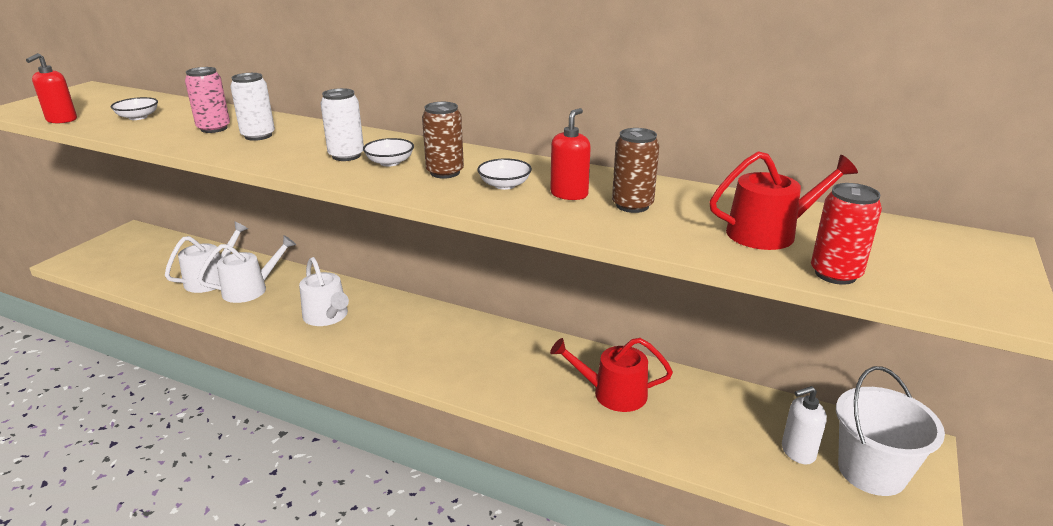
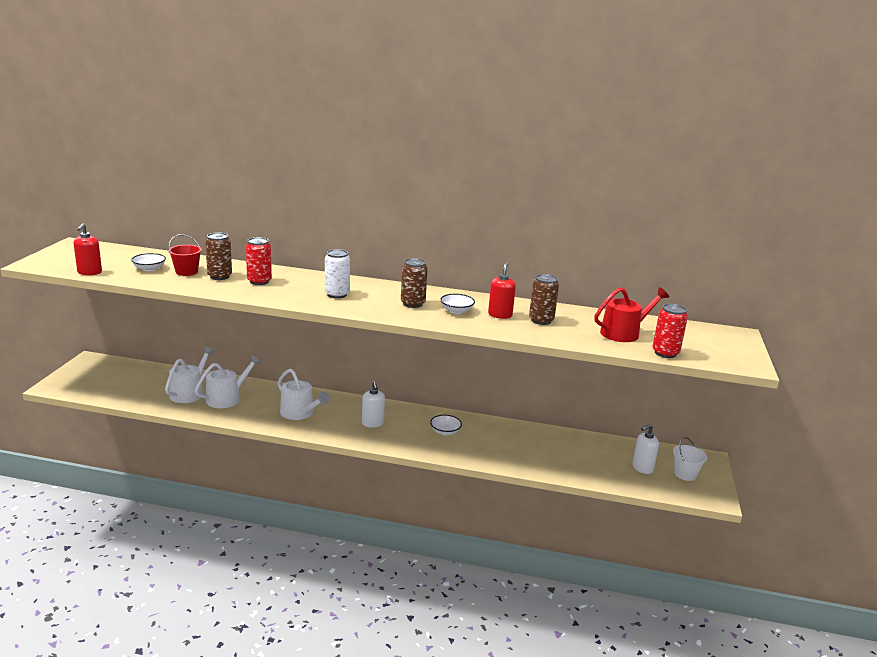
camera: 15 degrees left, 5 degrees down
(179, 122) = (186, 272): none -> red bucket
(214, 128) = (219, 276): pink can -> brown can
(258, 136) = (259, 281): white can -> red can
(390, 162) = (370, 298): white bowl -> white bowl (445, 432)
(414, 339) = (372, 423): none -> white soap dispenser
(613, 393) = (522, 446): red watering can -> none
(871, 471) = (685, 474): white bucket -> white bucket, size x0.58

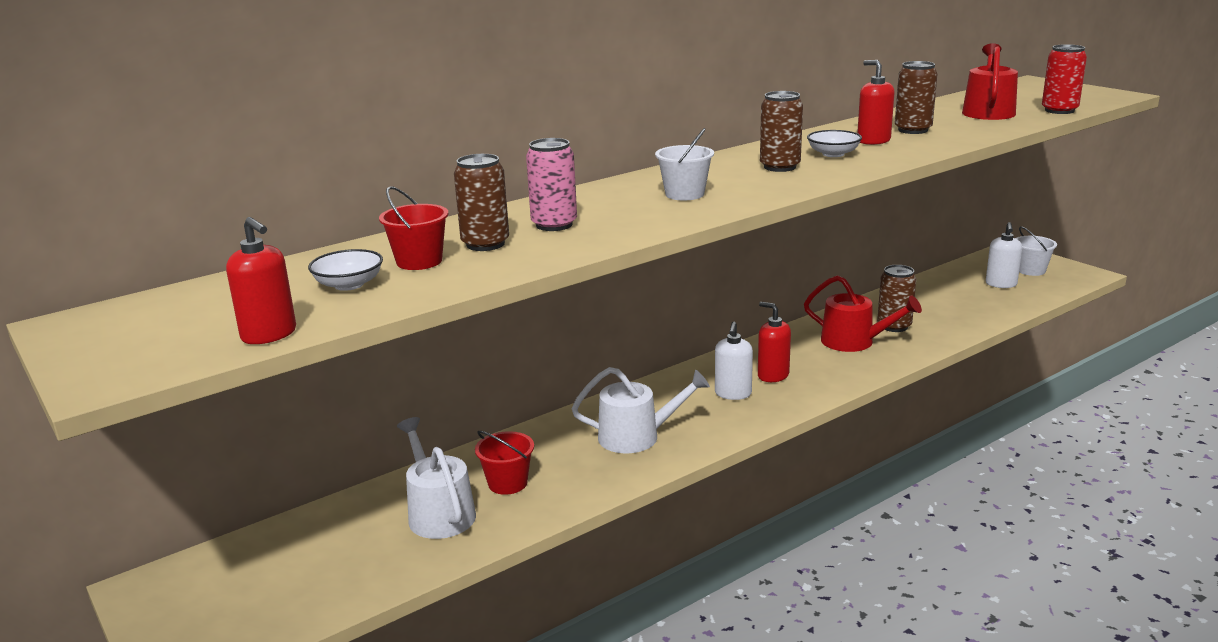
camera: 45 degrees left, 0 degrees up
(227, 398) = (507, 483): white watering can -> red bucket
(259, 281) = (554, 225): red can -> pink can
(337, 294) = (684, 194): white can -> white bucket
(372, 423) = (733, 394): white soap dispenser -> white soap dispenser turned 75 degrees clockwise
(407, 428) = (773, 375): none -> red soap dispenser
(445, 432) = (810, 355): white bowl -> none
(481, 440) = (854, 342): none -> red watering can
(520, 447) = (894, 326): none -> brown can

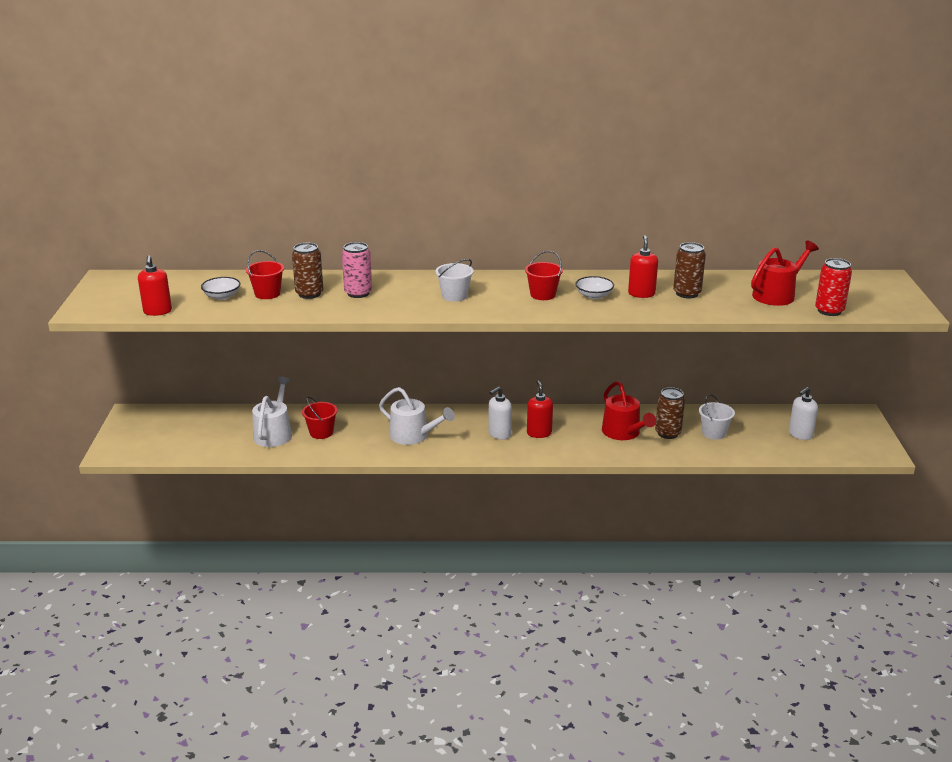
camera: 35 degrees right, 5 degrees up
(780, 167) = (543, 295): brown can -> red bucket
(1031, 270) = (844, 433): white bucket -> white bucket (714, 433)

